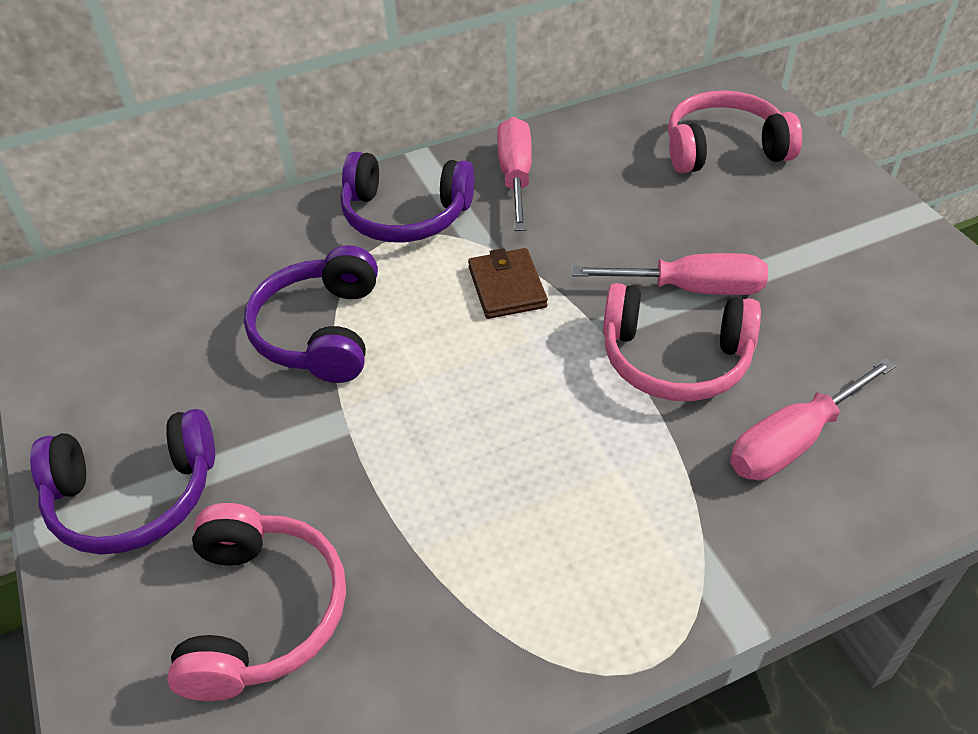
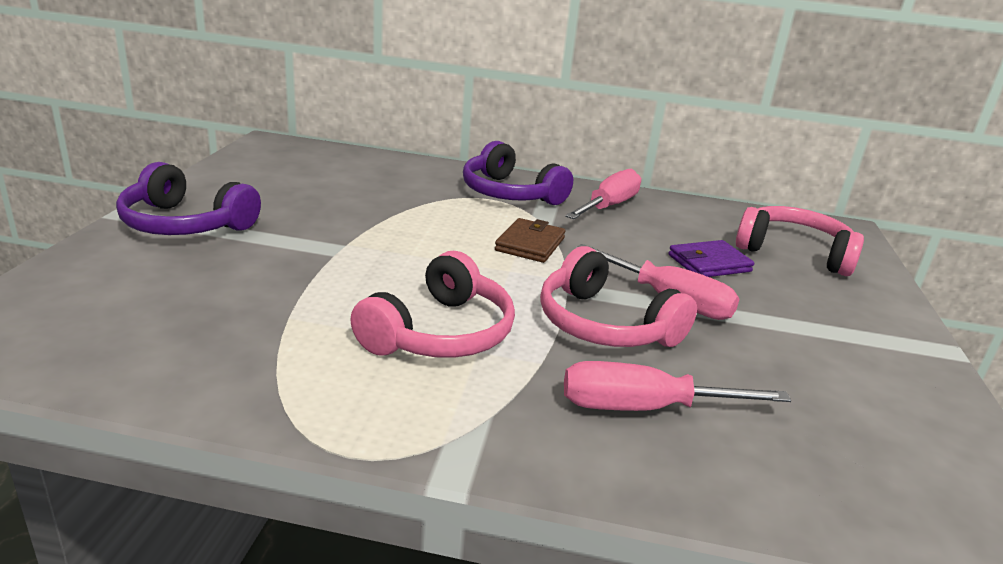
camera: 30 degrees right, 20 degrees down
(261, 612) = (166, 295): pink headphones -> pink headphones (440, 333)
(321, 331) = (385, 213): purple headphones -> none
(675, 212) = (709, 263): none -> purple wallet

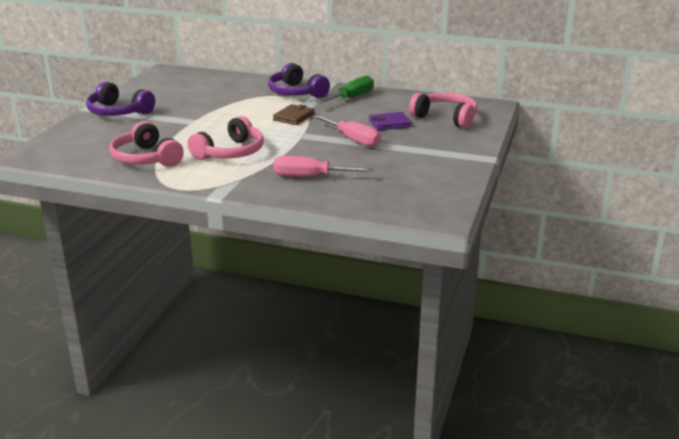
camera: 10 degrees right, 0 degrees up
(604, 324) = (312, 149): pink headphones -> pink headphones (146, 158)
(609, 206) = (351, 97): pink screwdriver -> green screwdriver

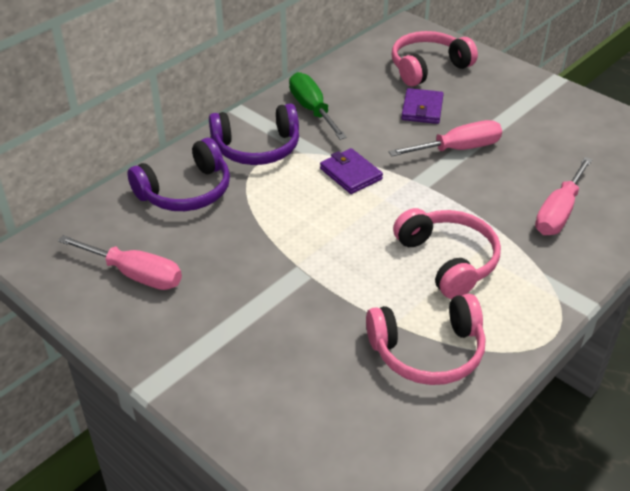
camera: 65 degrees left, 15 degrees up
(118, 112) = (201, 349): purple headphones -> purple headphones (186, 191)
(164, 90) = (135, 274): none -> pink screwdriver
(294, 117) = (350, 174): brown wallet -> purple wallet

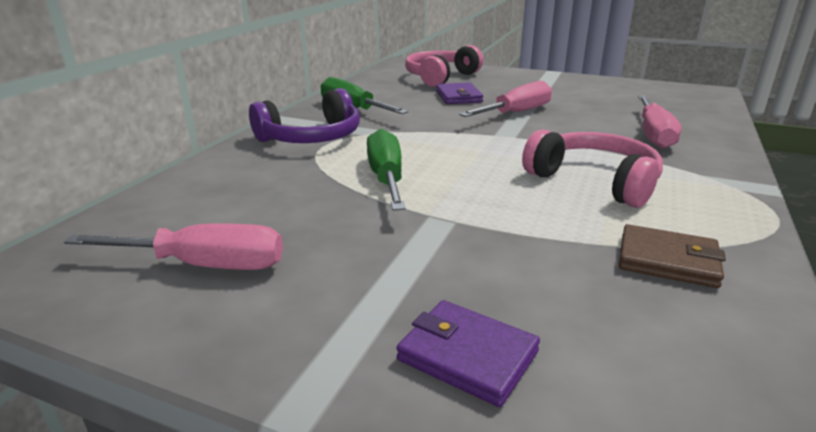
camera: 20 degrees left, 15 degrees down
(186, 191) = (243, 178): purple headphones -> none
(289, 216) = (386, 178): none -> green screwdriver
(350, 174) = (428, 140): purple wallet -> purple wallet (467, 356)
(428, 351) = (667, 260): pink headphones -> brown wallet

